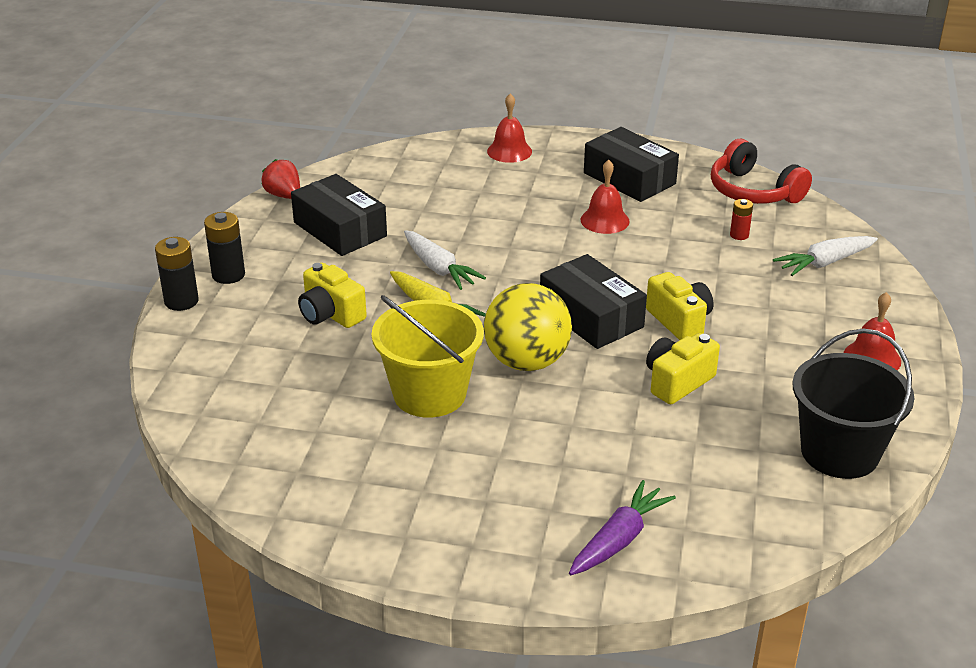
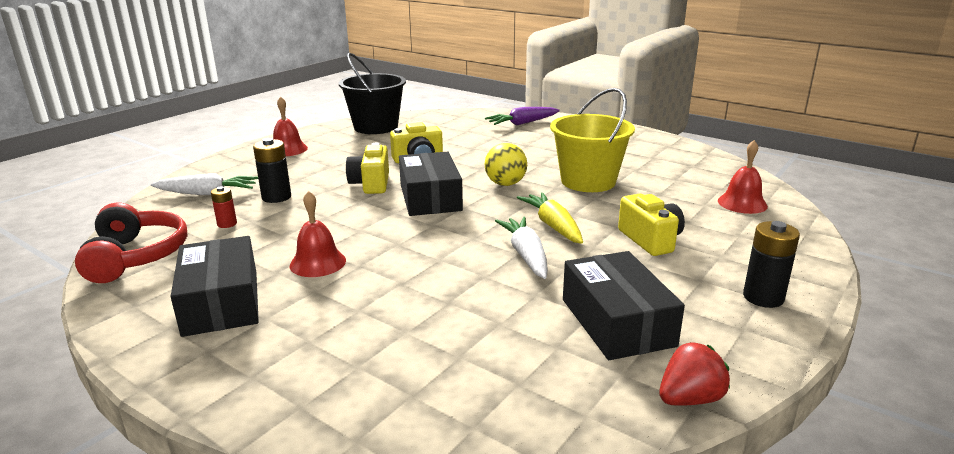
camera: 155 degrees left, 10 degrees down
(181, 301) = (813, 281): black battery -> black battery (276, 197)
(284, 195) = (689, 399): red strawberry -> red strawberry turned 105 degrees counterclockwise
(509, 151) = (301, 389): red bell -> red bell (742, 203)
(527, 362) = (505, 184): yellow ball -> yellow ball, size x0.63

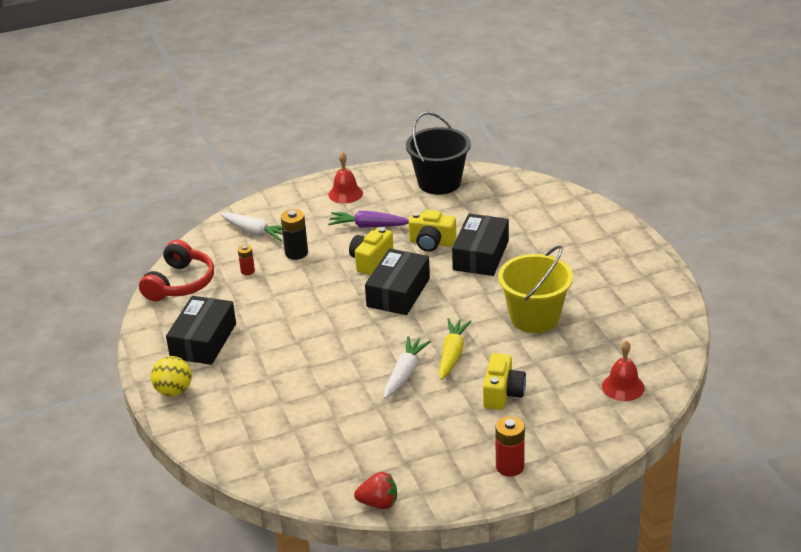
camera: 35 degrees right, 10 degrees up
(318, 263) = (275, 329): red bell -> none
(505, 184) = (468, 297): yellow ball -> yellow ball (174, 391)
(522, 123) = (572, 219): purple carrot -> purple carrot (368, 226)
(617, 322) = (399, 445): black box -> black box (480, 255)
(763, 297) = (510, 467): black battery -> red battery

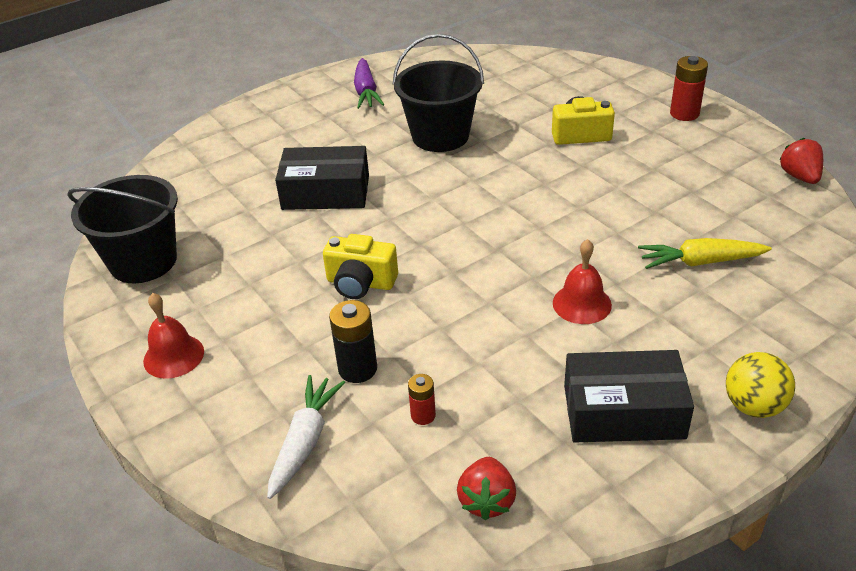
camera: 105 degrees left, 5 degrees up
(180, 283) = (487, 500): red headphones -> red strawberry
(368, 226) = (269, 306): purple carrot -> purple carrot (366, 92)
(398, 292) = (427, 242): black box -> none
(405, 373) = (585, 203): white carrot -> none
(431, 243) = (304, 237): yellow camera -> none
(452, 354) = (532, 177): yellow carrot -> yellow carrot (700, 262)
(534, 317) = (440, 136): yellow bucket -> black bucket
(623, 387) = (530, 74): red bell -> red bell (582, 303)

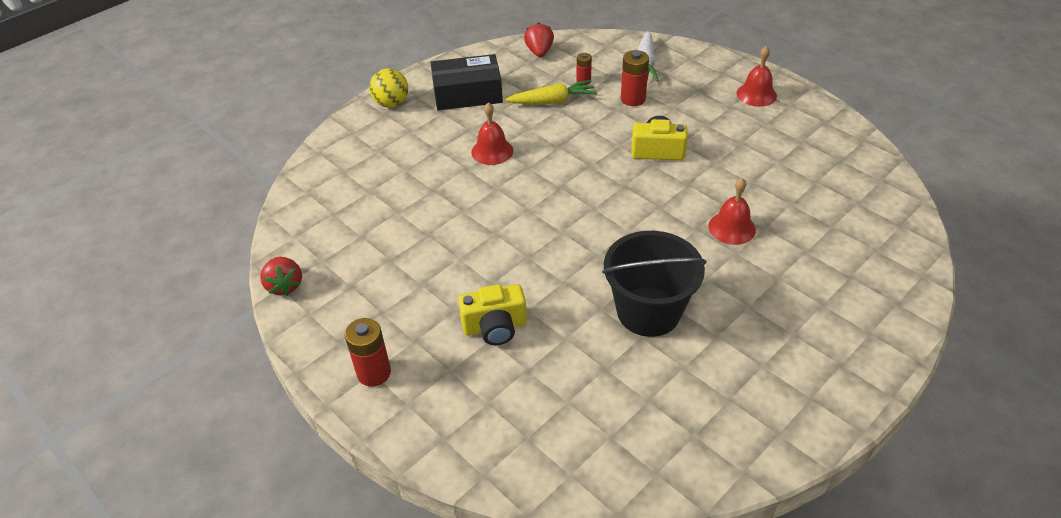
camera: 170 degrees right, 5 degrees up
(143, 261) = (839, 151): black bucket -> none
(326, 192) = (732, 228): black box -> red bell
(357, 369) = (633, 99): black battery -> red battery
(366, 92) = (771, 384): purple carrot -> none
(700, 262) = (400, 190): yellow carrot -> yellow carrot (552, 101)

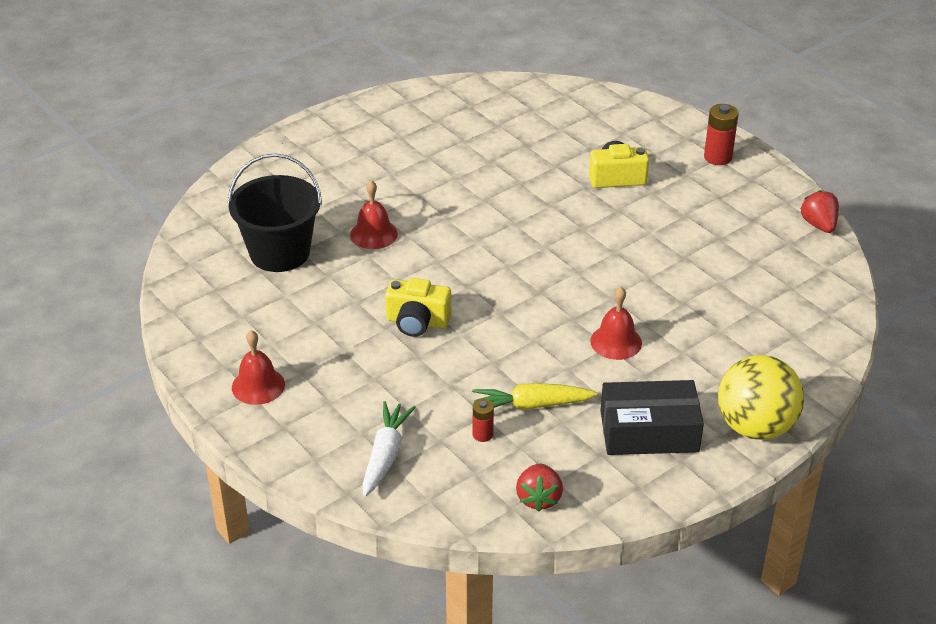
camera: 175 degrees left, 5 degrees down
(391, 103) = (755, 427): yellow ball -> yellow ball, size x1.58
(633, 99) = (423, 397): red battery -> none
(648, 311) = (480, 176): black bucket -> black bucket (280, 253)

